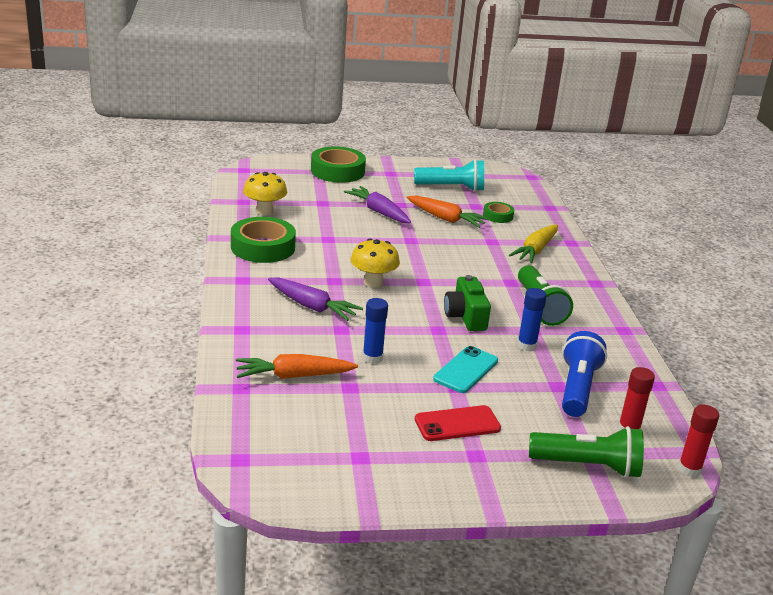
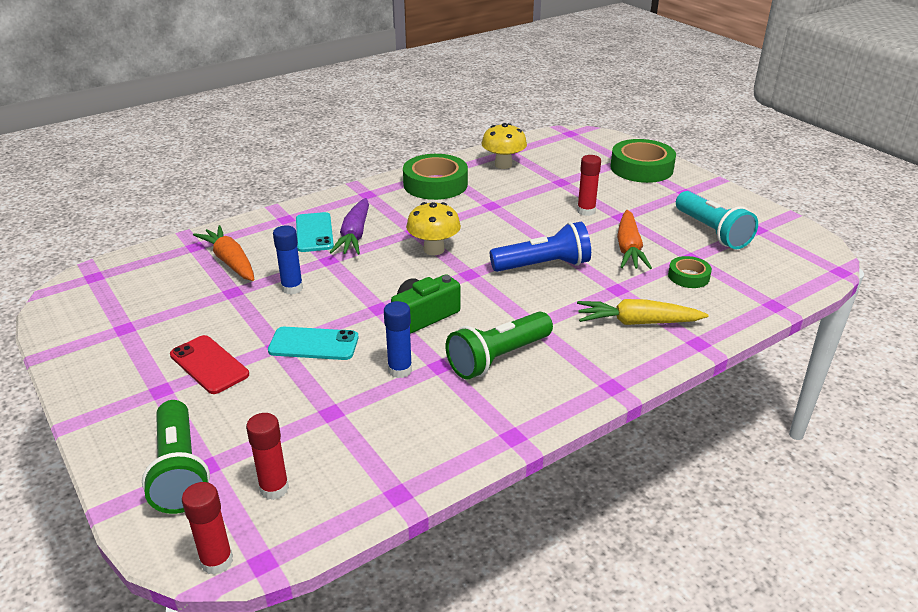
camera: 65 degrees right, 5 degrees up
(286, 323) = (314, 233): none -> turquoise phone
(378, 212) = (586, 211): purple carrot -> red glue stick
(577, 388) = (337, 428): blue flashlight -> blue flashlight (543, 265)

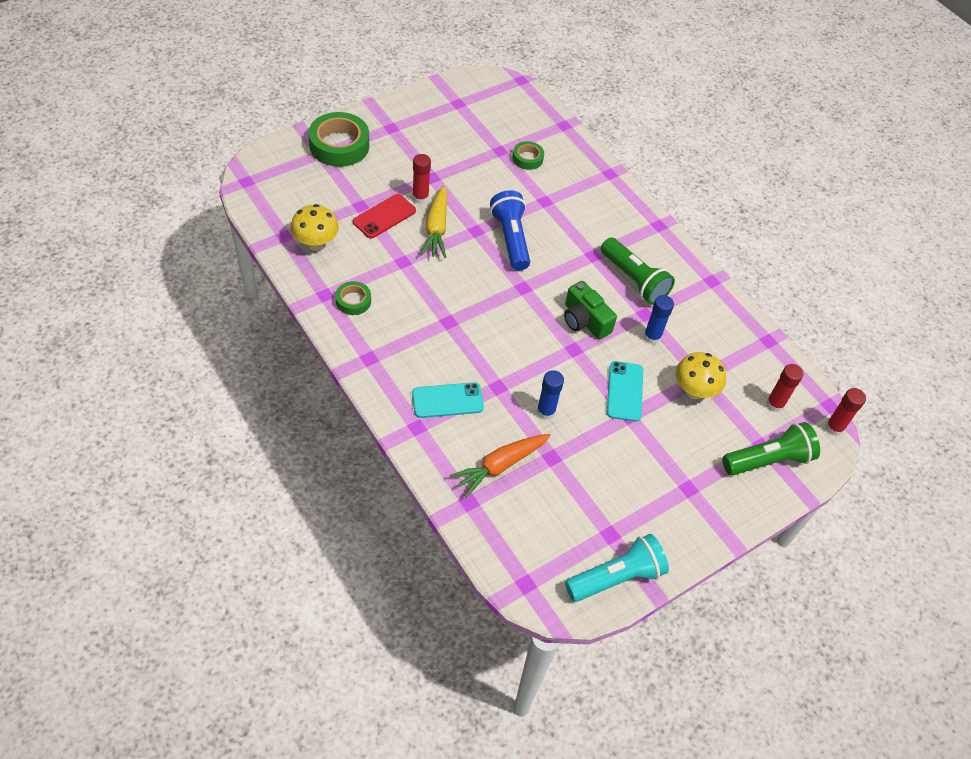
camera: 95 degrees left, 20 degrees up
(209, 365) = (655, 460): red phone -> red phone (384, 216)
(354, 235) = (454, 367): purple carrot -> none
(434, 249) = (483, 309): yellow mushroom -> yellow mushroom (694, 391)
(435, 184) = (353, 301): green tape -> green tape, size x0.53
(629, 248) = (486, 183): orange carrot -> none
(637, 322) = (587, 199): yellow carrot -> yellow carrot (436, 228)
(712, 232) = (461, 129): turquoise flashlight -> turquoise flashlight (616, 577)

